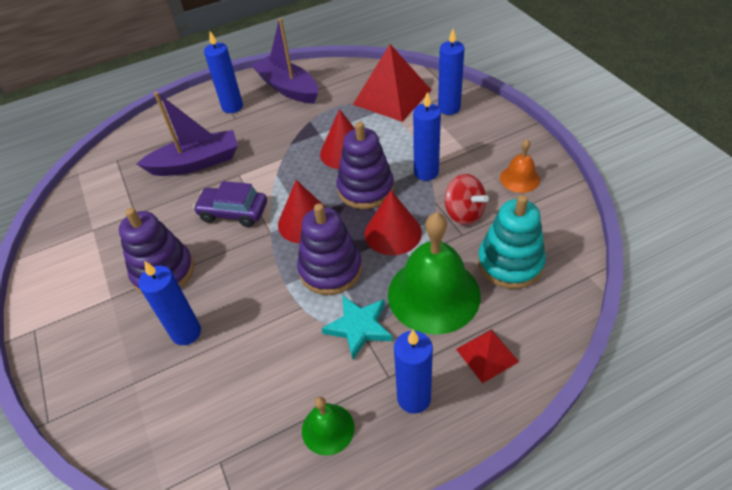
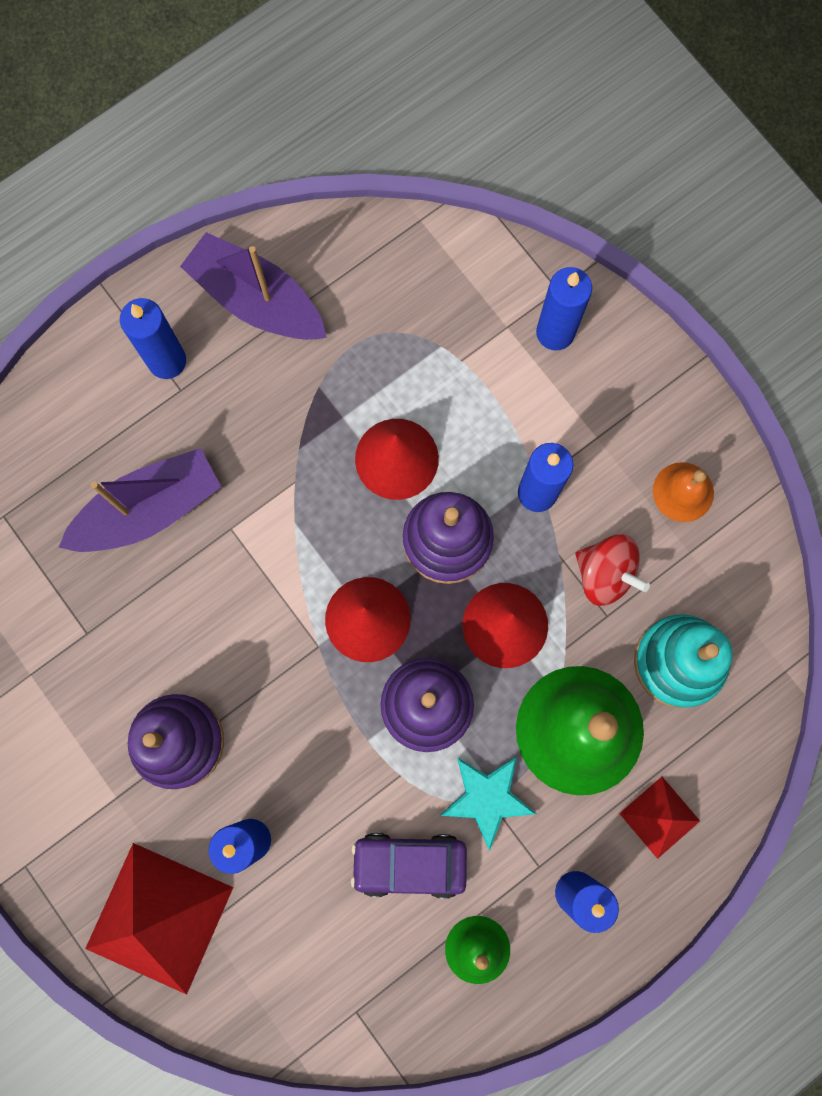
camera: 15 degrees left, 30 degrees up
(233, 212) = (248, 612): purple car -> purple car (409, 864)
(392, 97) = (452, 310): red pyramid -> red pyramid (159, 917)

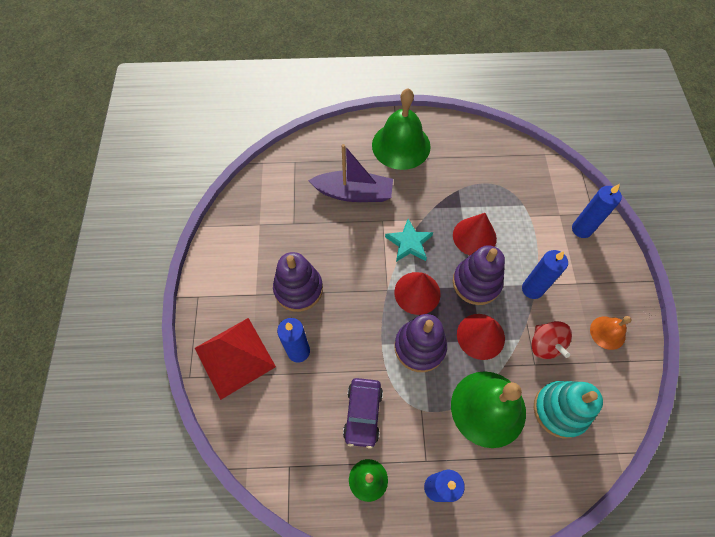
camera: 35 degrees right, 15 degrees down
(167, 361) = (401, 145): blue candle -> green bell
(256, 300) = (453, 145): purple boat -> none
(409, 864) = (363, 414): purple car -> purple car turned 120 degrees counterclockwise
(487, 798) = (421, 409): turquoise star -> turquoise star (409, 243)
(659, 817) = (504, 480): red pyramid -> none

